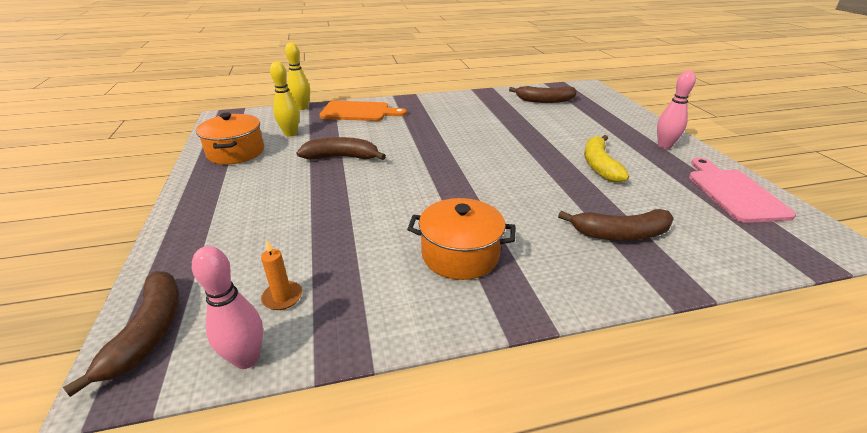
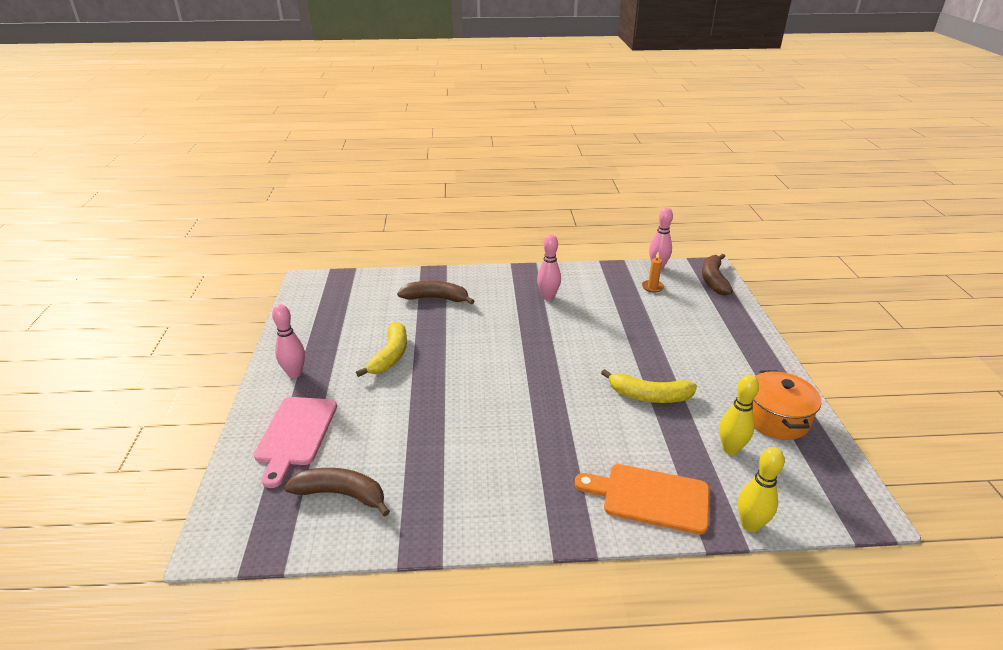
camera: 170 degrees left, 0 degrees up
(342, 157) = (649, 396): brown banana -> yellow banana
(460, 254) = (548, 297): orange pot -> pink bowling pin
(734, 192) = (313, 317): pink cutting board -> pink cutting board (295, 434)

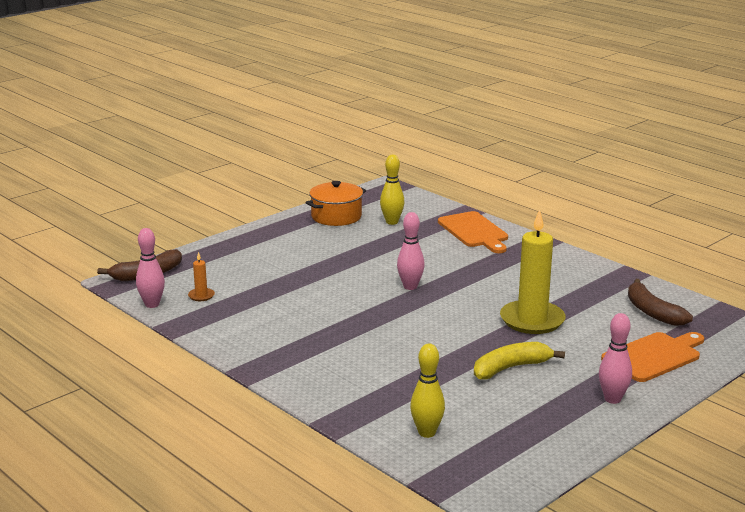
camera: 130 degrees left, 10 degrees down
(295, 434) = (654, 356): pink cutting board -> orange cutting board
(431, 408) = (532, 320): none -> yellow candle
(436, 298) = (389, 392): brown banana -> none
(548, 297) = (295, 336): pink bowling pin -> pink bowling pin (410, 287)
(649, 396) = (378, 255): yellow banana -> none
(750, 525) = (447, 206): yellow bowling pin -> yellow bowling pin (427, 433)

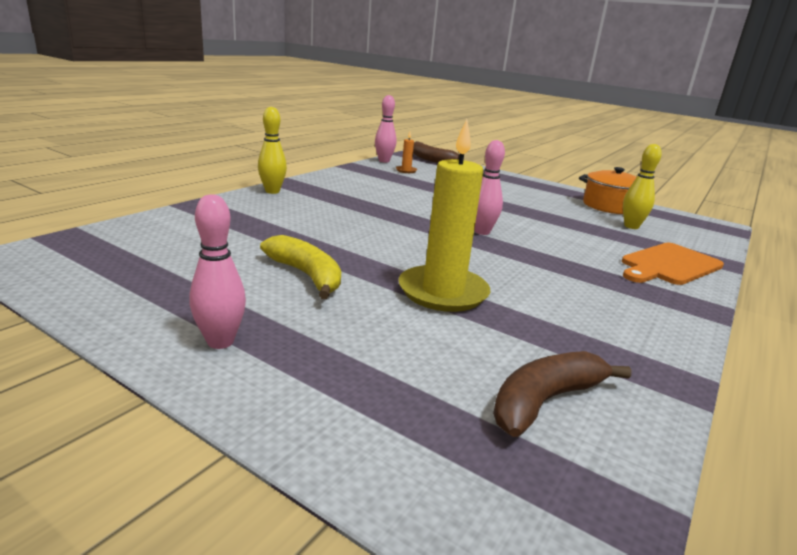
camera: 75 degrees right, 0 degrees up
(427, 433) = (166, 234): yellow bowling pin -> yellow bowling pin (272, 191)
(654, 356) = (369, 391): orange cutting board -> none

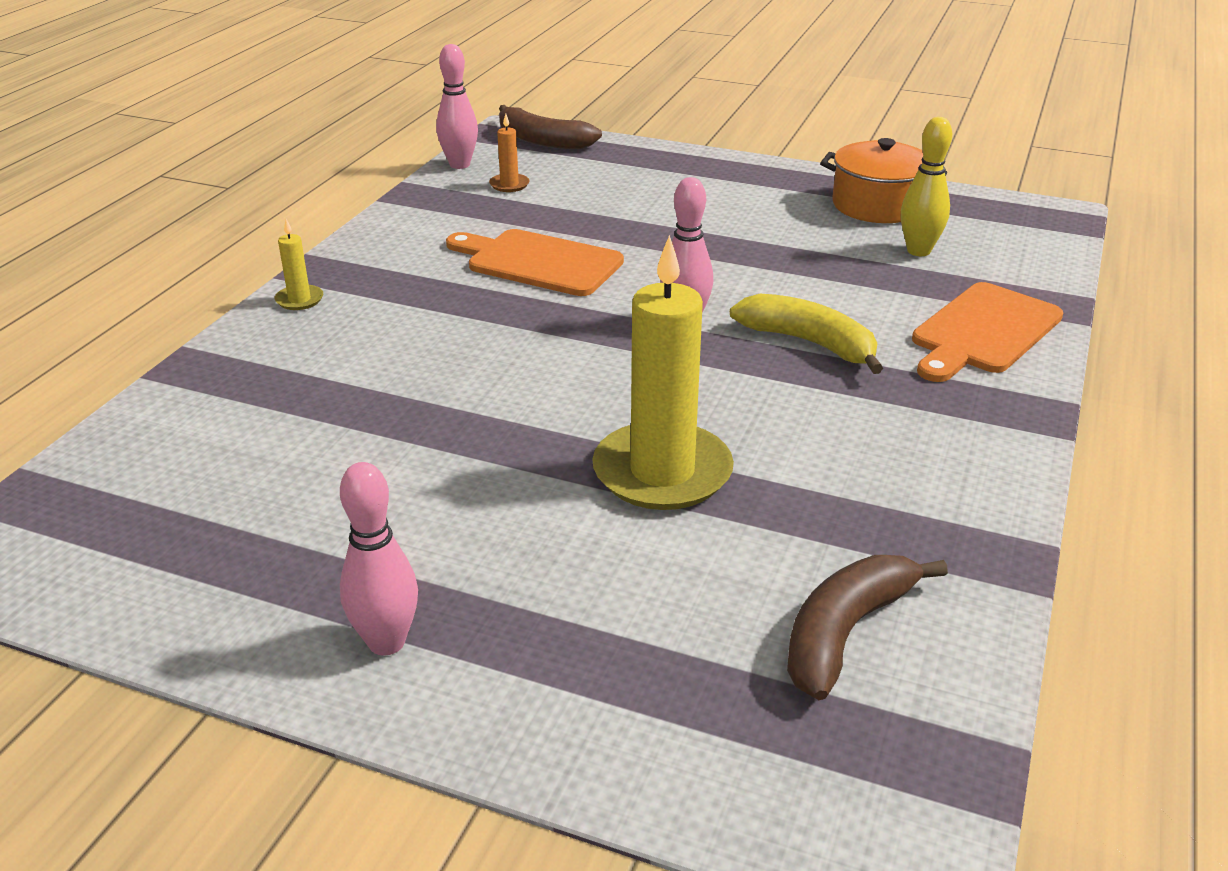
camera: 10 degrees left, 10 degrees up
(272, 191) = (299, 300): yellow bowling pin -> yellow candle
(306, 275) = (448, 486): yellow banana -> yellow banana (809, 343)
(408, 198) = (539, 262): none -> orange cutting board

